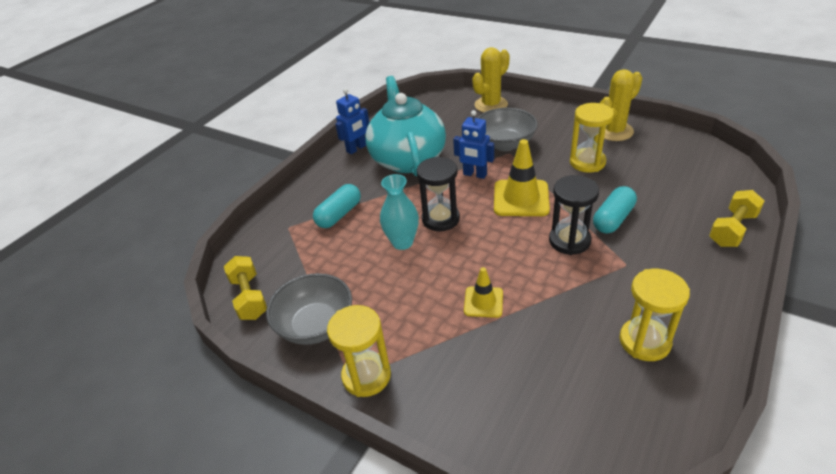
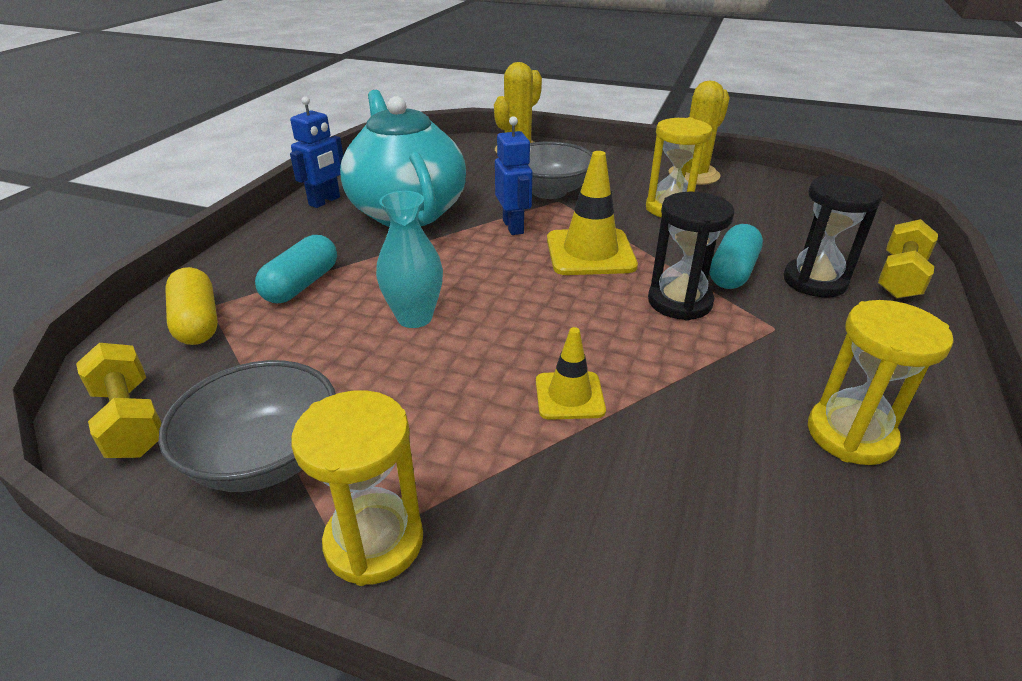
camera: 15 degrees left, 5 degrees down
(281, 238) = (197, 322): none -> yellow capsule
(440, 219) = (472, 283): black hourglass -> black hourglass (814, 281)
(474, 174) = (513, 227): blue robot -> blue robot turned 120 degrees counterclockwise

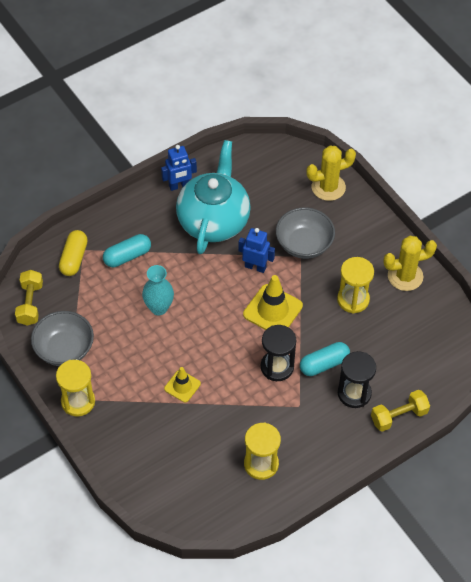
camera: 35 degrees right, 20 degrees up
(513, 227) = (255, 267): blue robot -> blue robot turned 90 degrees counterclockwise

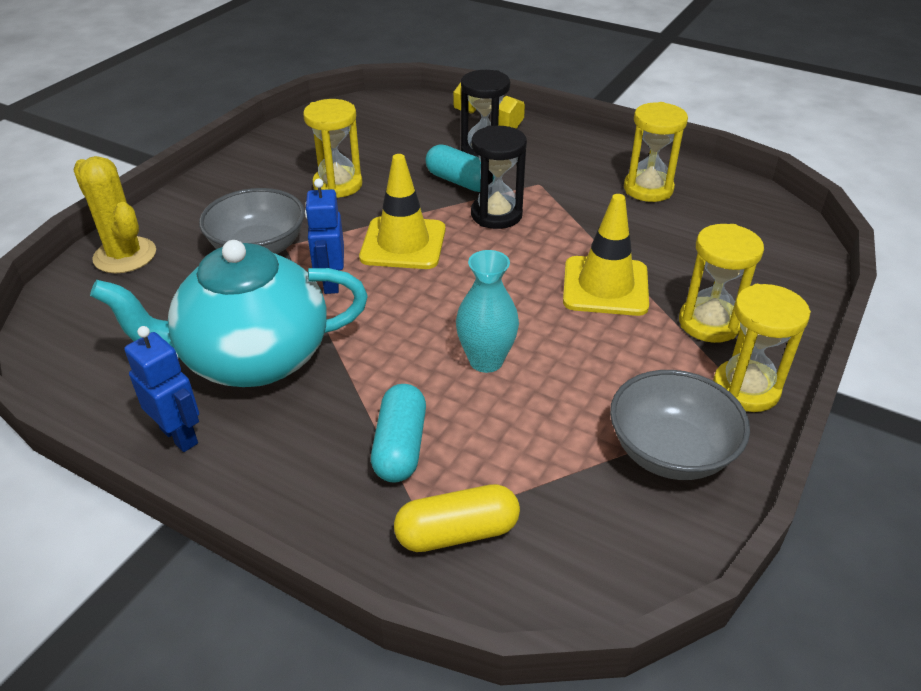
camera: 115 degrees left, 15 degrees down
(30, 304) = (620, 558): yellow dumbbell -> none
(127, 256) = (400, 446): turquoise capsule -> turquoise capsule turned 60 degrees clockwise
(127, 416) = (709, 323): none -> yellow hourglass
(182, 386) = (605, 286): yellow traffic cone -> yellow traffic cone, size x1.71
(405, 276) = (273, 157): yellow cactus -> none

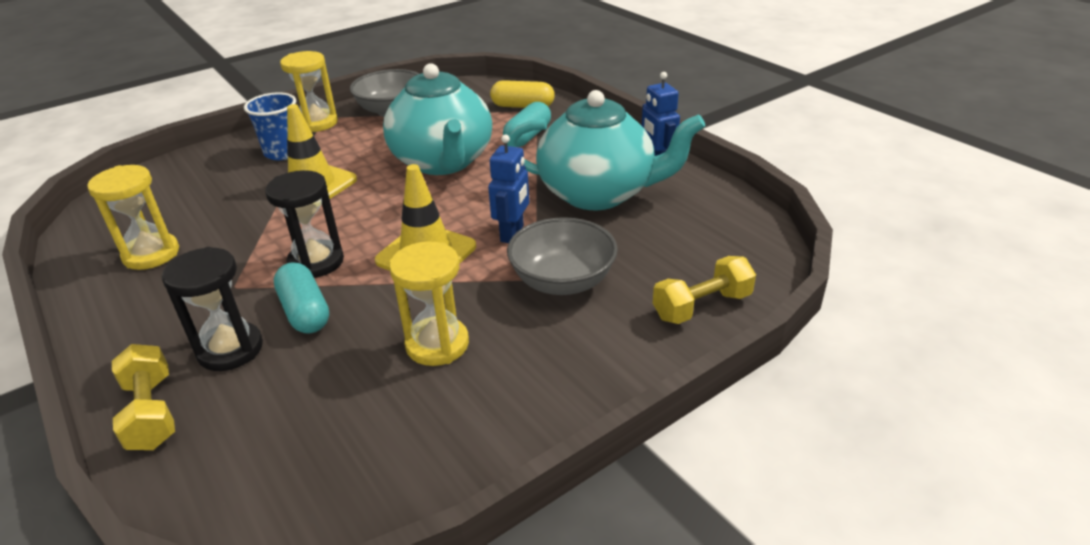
camera: 155 degrees left, 5 degrees down
(125, 255) = (702, 306): yellow cactus -> yellow dumbbell
(486, 361) = (443, 162): turquoise vase -> turquoise teapot
(709, 323) = (283, 152): yellow hourglass -> blue cup

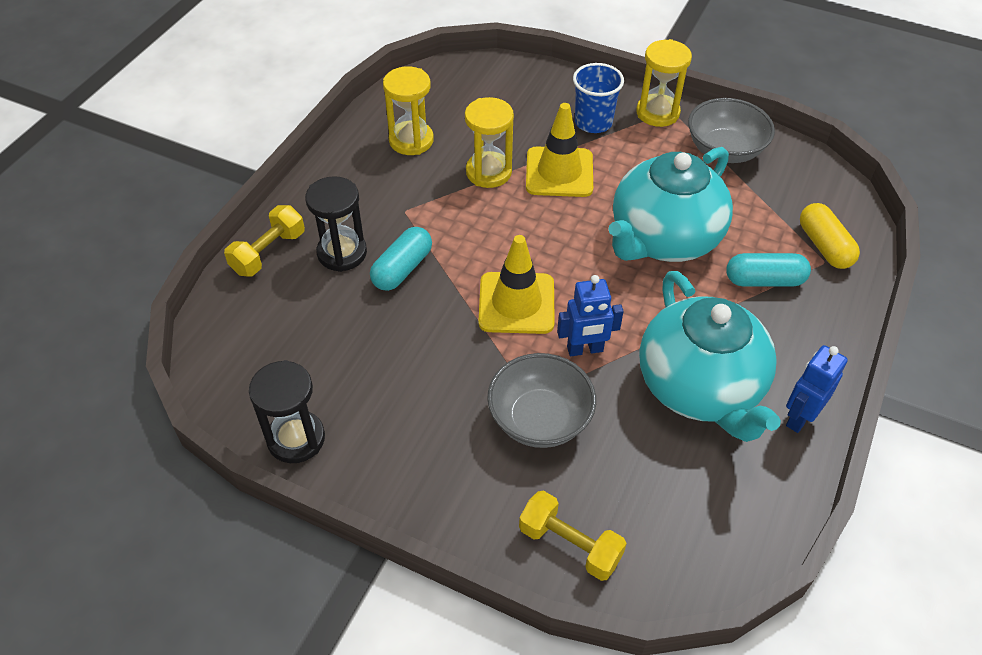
camera: 60 degrees right, 15 degrees up
(316, 262) = (461, 239): black hourglass -> black hourglass (296, 439)
(437, 344) = (412, 370): yellow hourglass -> yellow hourglass (488, 172)

